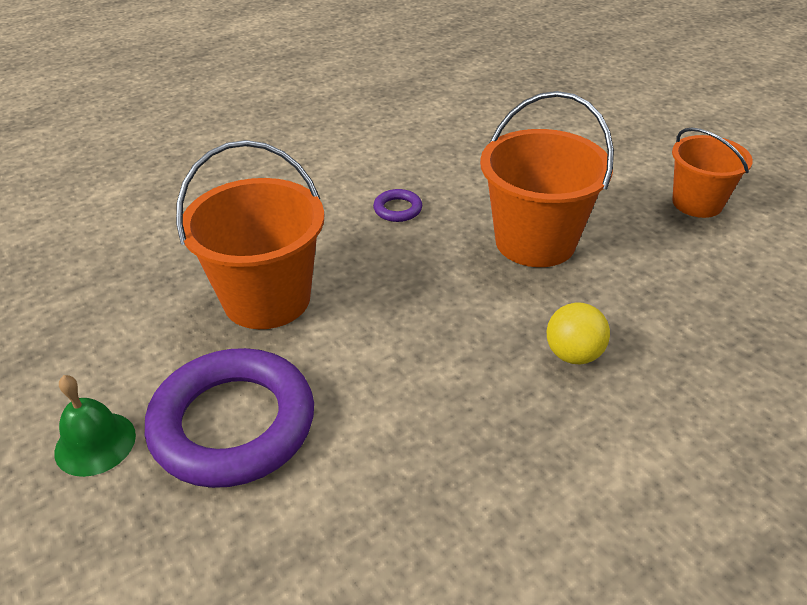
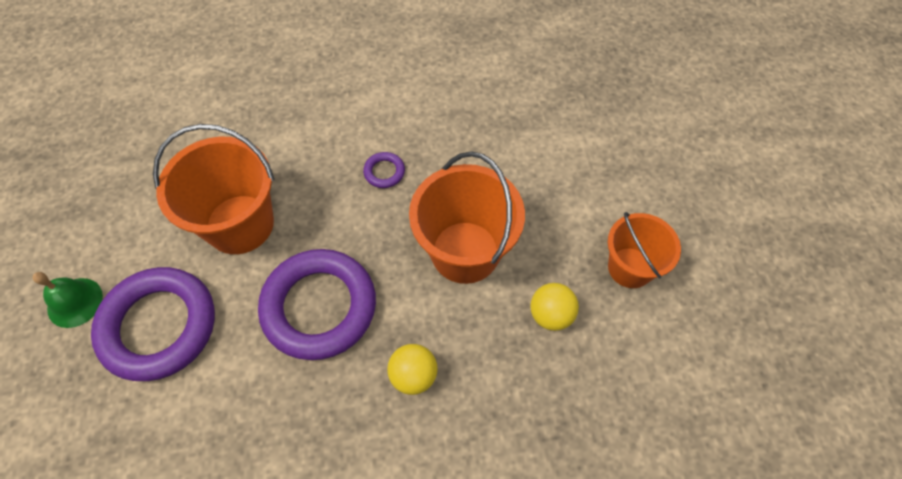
camera: 25 degrees right, 20 degrees up
(419, 336) = (319, 307): none -> purple ring
(661, 259) = (551, 315): none -> yellow ball

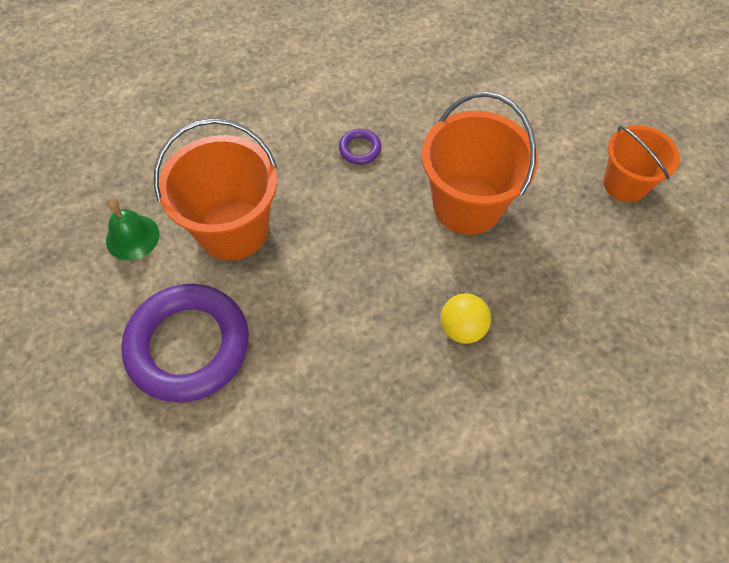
camera: 15 degrees left, 0 degrees up
(75, 302) = (88, 344): green bell -> green bell (132, 237)
(319, 307) = (345, 288): purple ring -> none
(551, 315) = (569, 243): yellow ball -> none

